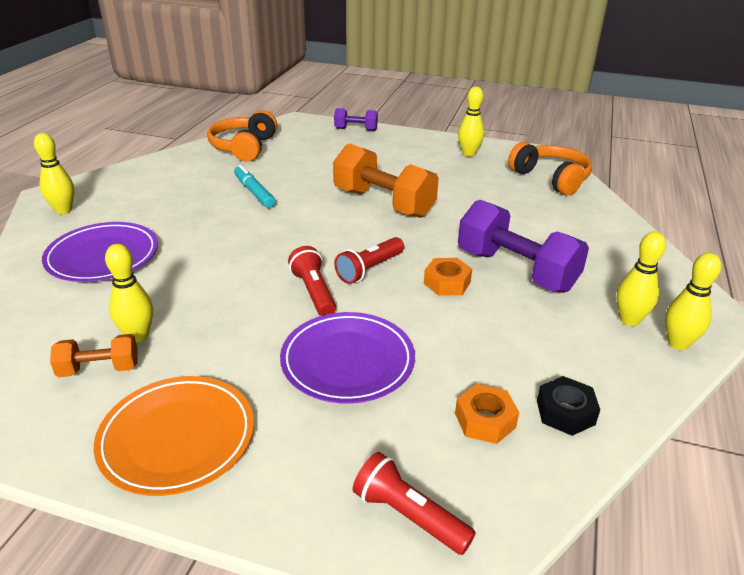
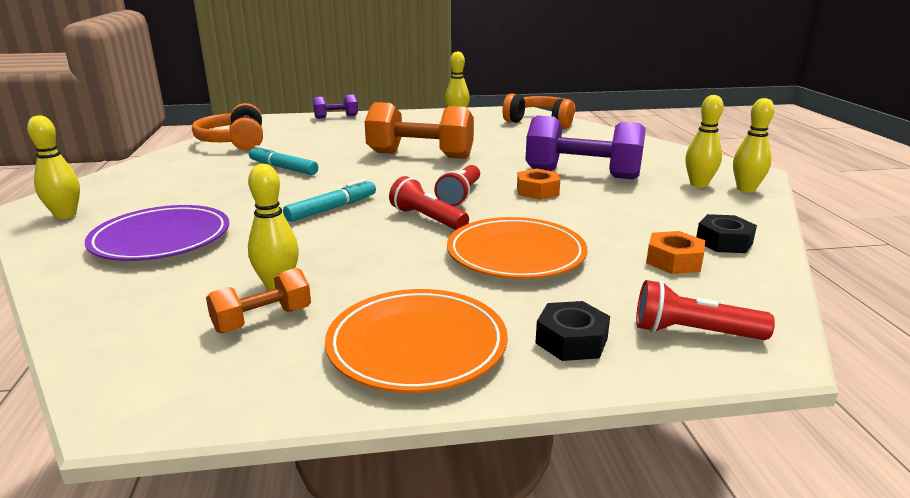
camera: 25 degrees left, 10 degrees down
(249, 256) = (332, 208): none -> turquoise marker
(295, 481) = (571, 340): none -> black nut
(347, 361) = (516, 254): purple plate -> orange plate

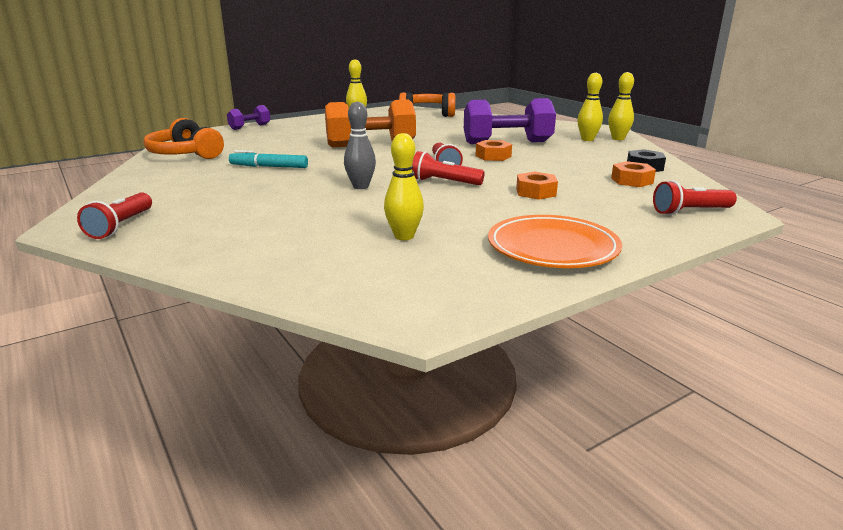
camera: 25 degrees left, 0 degrees up
(65, 215) = (121, 226): yellow bowling pin -> red flashlight
(161, 239) = (251, 226): purple plate -> none
(262, 320) = (428, 256): orange dumbbell -> none
(332, 208) = (360, 186): turquoise marker -> grey bowling pin
(516, 254) = (535, 192): orange plate -> orange nut
(571, 340) = (635, 227): black nut -> none

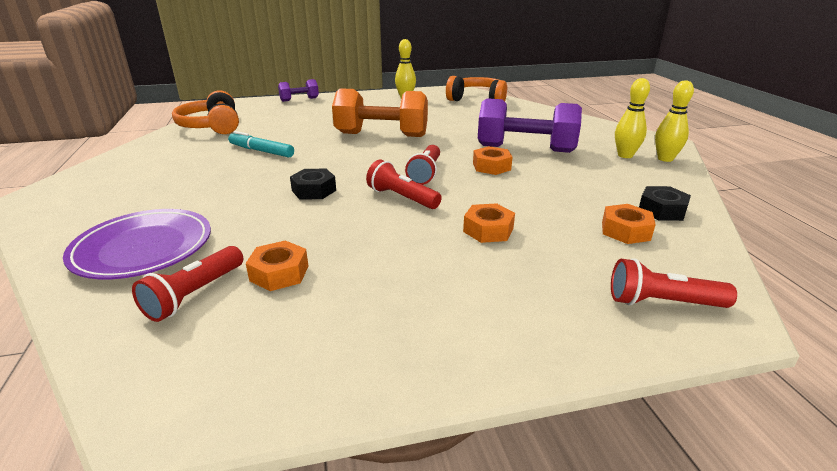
camera: 20 degrees right, 5 degrees up
(121, 226) = (63, 207): red flashlight -> red flashlight (194, 294)
(256, 240) = (143, 248): none -> purple plate
(360, 186) = (314, 190): grey bowling pin -> black nut
(404, 236) = (279, 273): yellow bowling pin -> orange nut
(552, 247) = (421, 330): orange plate -> none

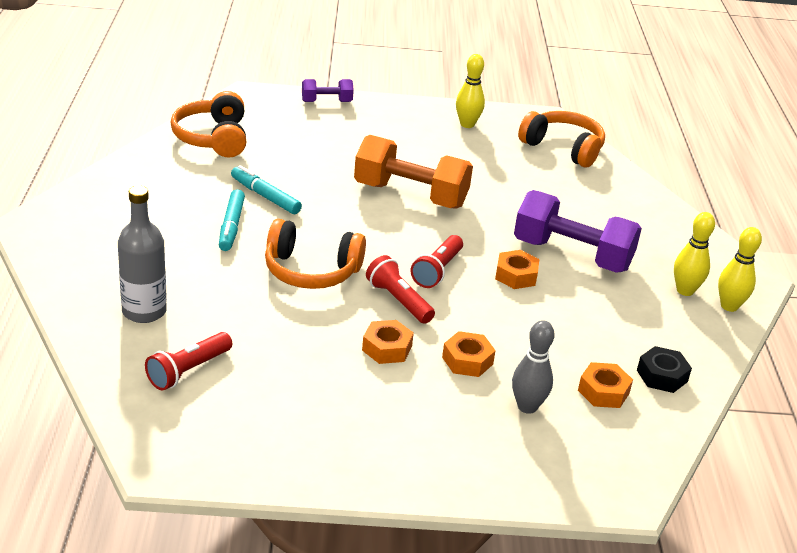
camera: 10 degrees right, 5 degrees up
(143, 248) = (144, 311): purple plate -> grey bottle
(233, 173) = (231, 226): none -> turquoise marker
(279, 273) = (260, 365): orange nut -> orange nut (387, 348)
(314, 190) = (311, 271): black nut -> orange headphones
(568, 256) = (527, 407): none -> grey bowling pin
(662, 302) = (579, 468): red flashlight -> none

